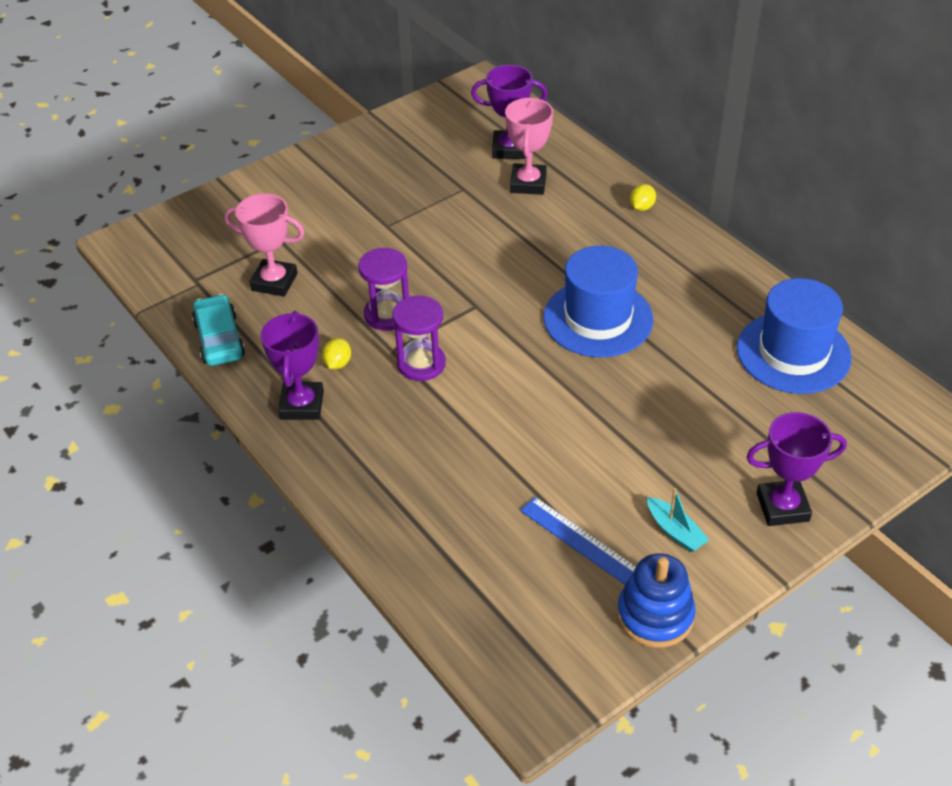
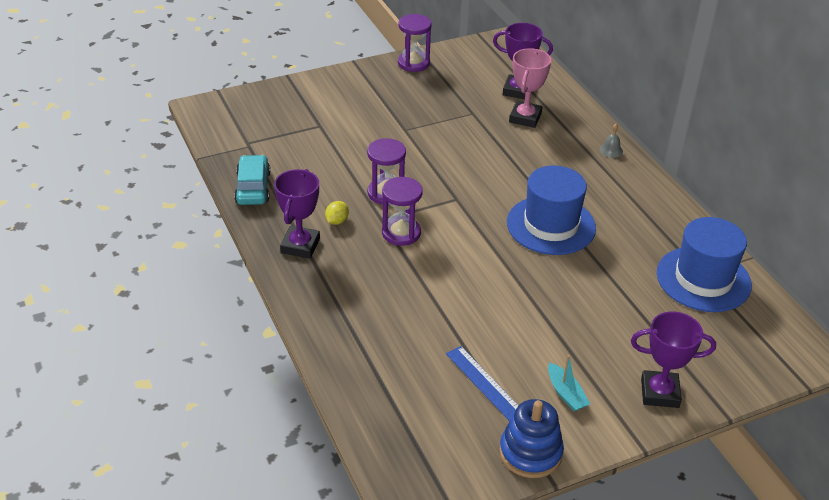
camera: 10 degrees right, 5 degrees down
(274, 282) = (307, 155): pink trophy -> none
(372, 135) = (413, 63): none -> purple hourglass
(642, 207) = (611, 150): yellow lemon -> grey bell

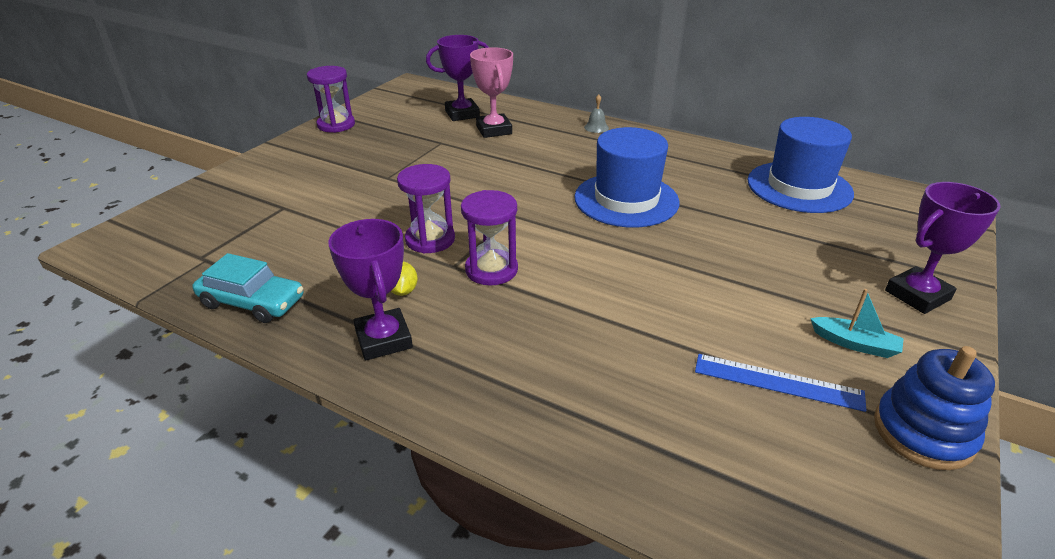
camera: 35 degrees left, 5 degrees down
(253, 188) = (252, 302): turquoise car -> turquoise car turned 150 degrees clockwise

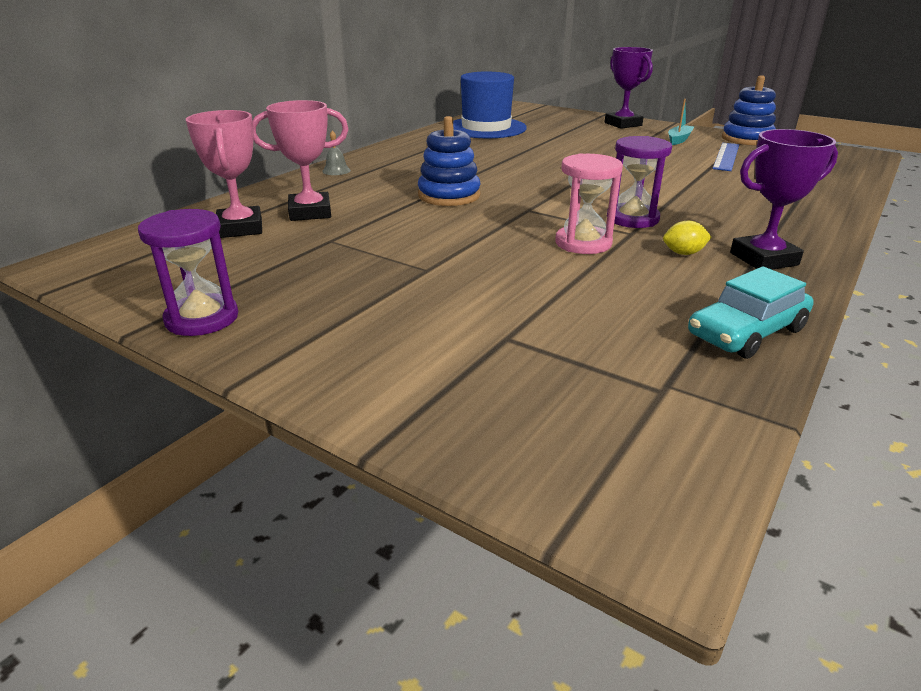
camera: 85 degrees left, 5 degrees down
(252, 302) = (746, 332): turquoise car -> turquoise car turned 150 degrees counterclockwise
(430, 239) = (583, 243): purple hourglass -> pink hourglass
(462, 114) = (240, 228): purple trophy -> pink trophy
(542, 177) = (449, 195): none -> blue stacking toy
(626, 200) = (501, 170): blue hat -> none

